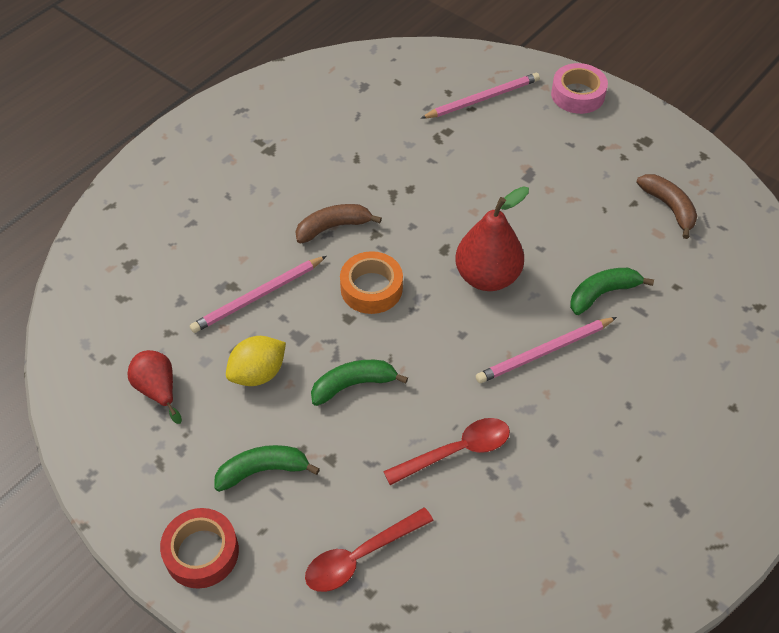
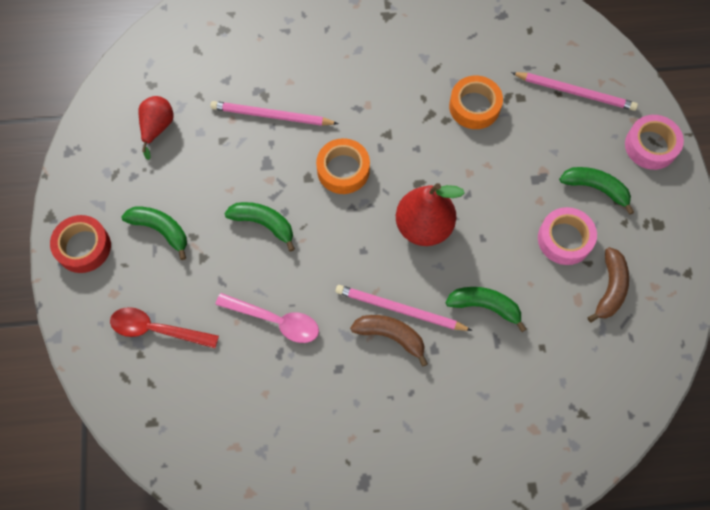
camera: 45 degrees right, 15 degrees up
(258, 373) = (220, 167): yellow lemon -> none
(333, 227) = (366, 106): brown banana -> brown banana (391, 336)
(420, 163) = (474, 106): none -> orange tape
(457, 451) = (275, 321): red spoon -> pink spoon
(576, 150) = (595, 188): none -> green banana
(598, 201) = (564, 239): none -> pink tape

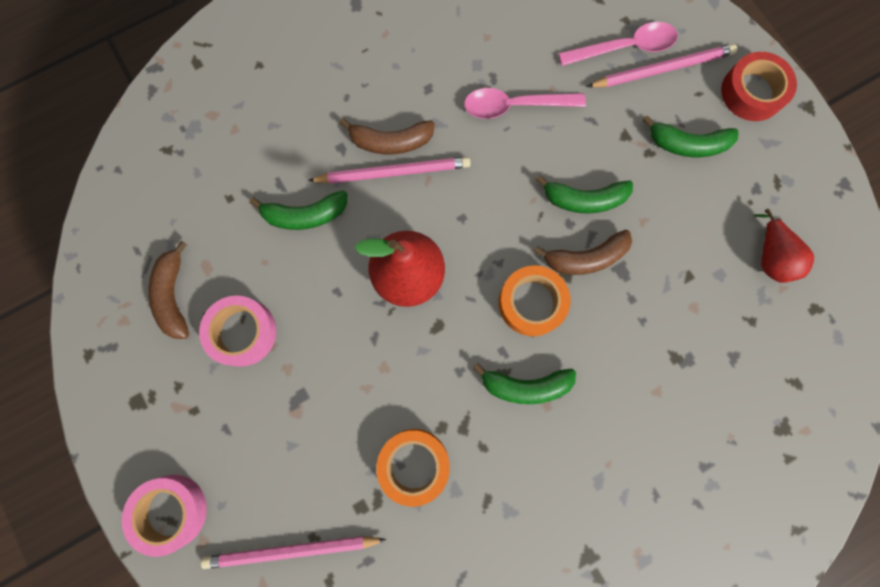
camera: 155 degrees right, 10 degrees up
(156, 329) = (625, 48): red spoon -> pink spoon
(271, 116) = (652, 334): pink pencil -> pink pencil (663, 69)
(287, 183) = (585, 258): none -> brown banana
(595, 188) = (224, 416): green banana -> green banana (525, 386)

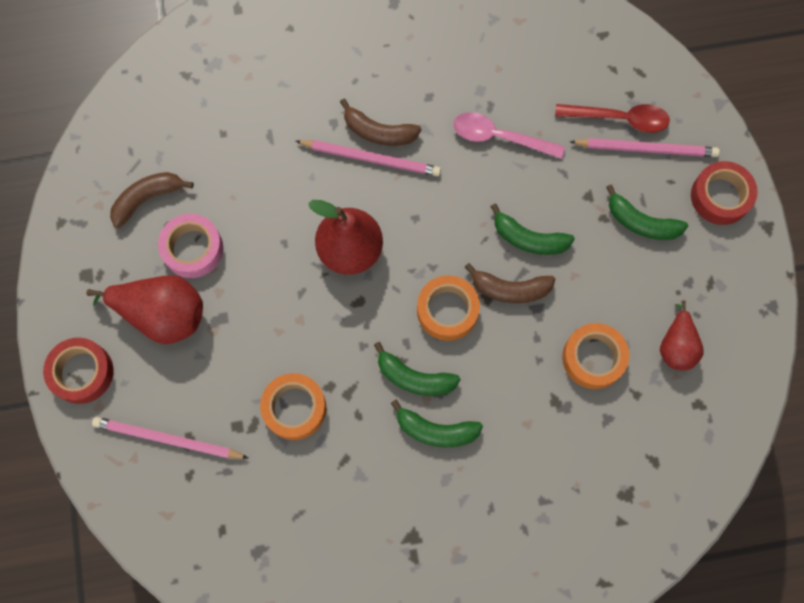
camera: 20 degrees right, 5 degrees down
(171, 511) = (82, 372): pink tape -> red tape
(174, 296) = (147, 199): brown banana -> brown banana turned 45 degrees clockwise
(236, 415) = (162, 315): none -> red pear
(305, 215) = (281, 169): green banana -> green banana (436, 430)
(625, 48) = (619, 119): pink spoon -> red spoon
(695, 299) = (593, 358): none -> orange tape

